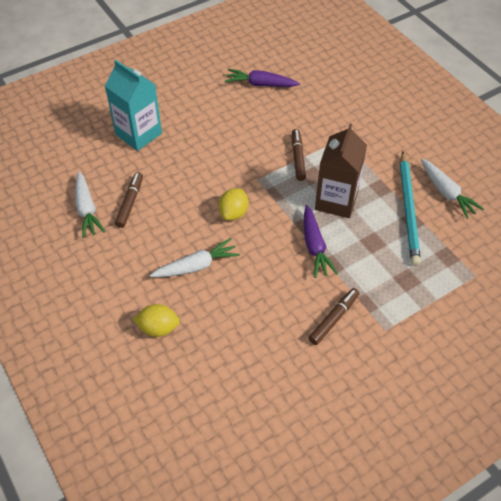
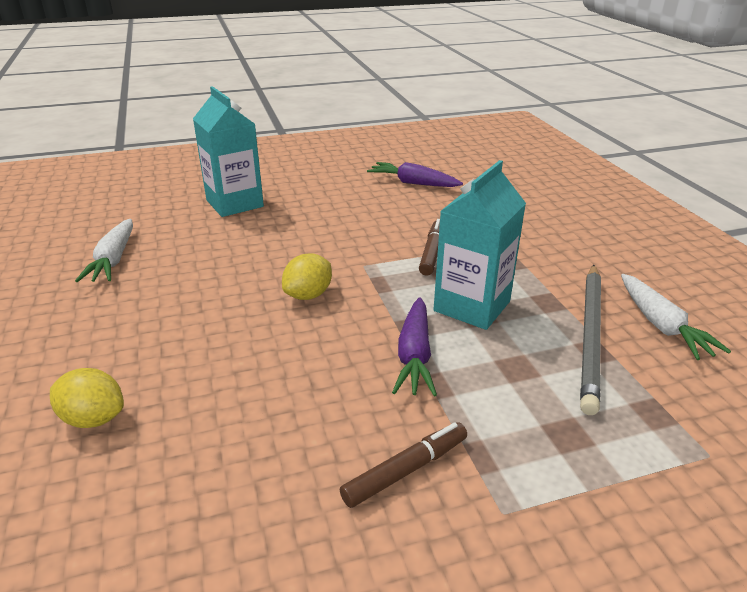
camera: 15 degrees right, 20 degrees down
(130, 203) = (173, 262): brown marker -> none
(196, 266) = (213, 346): white carrot -> none
(336, 201) = (472, 306): brown carton -> turquoise carton
(408, 209) = (590, 335): turquoise pencil -> grey pencil

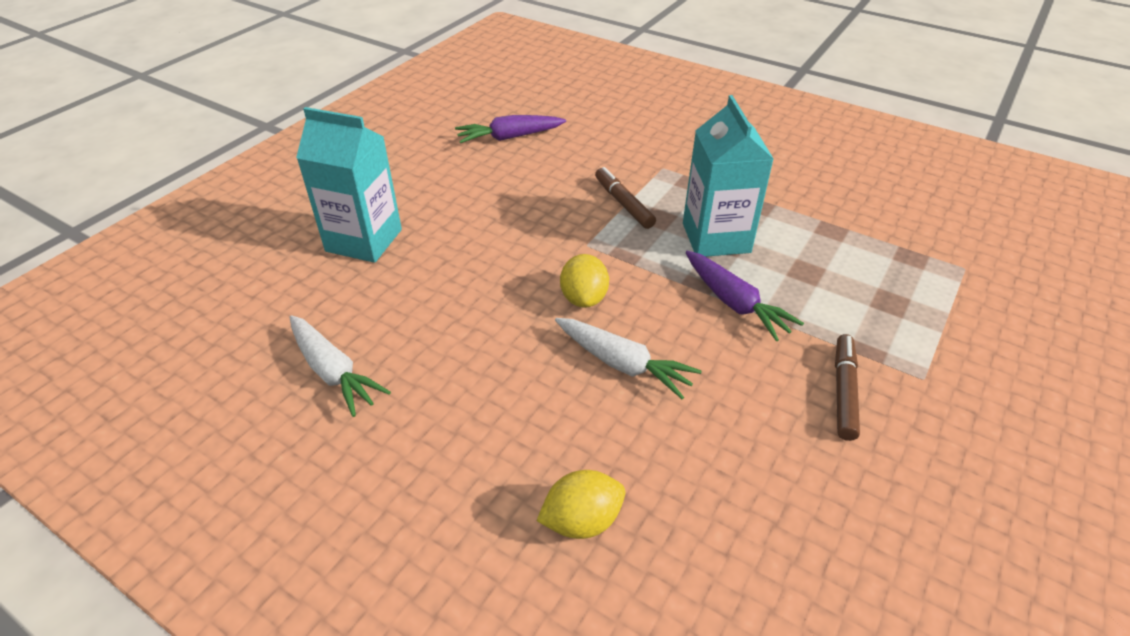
camera: 40 degrees left, 10 degrees up
(590, 335) = (815, 219): grey pencil -> none
(661, 325) = (842, 187): white carrot -> white carrot (622, 364)

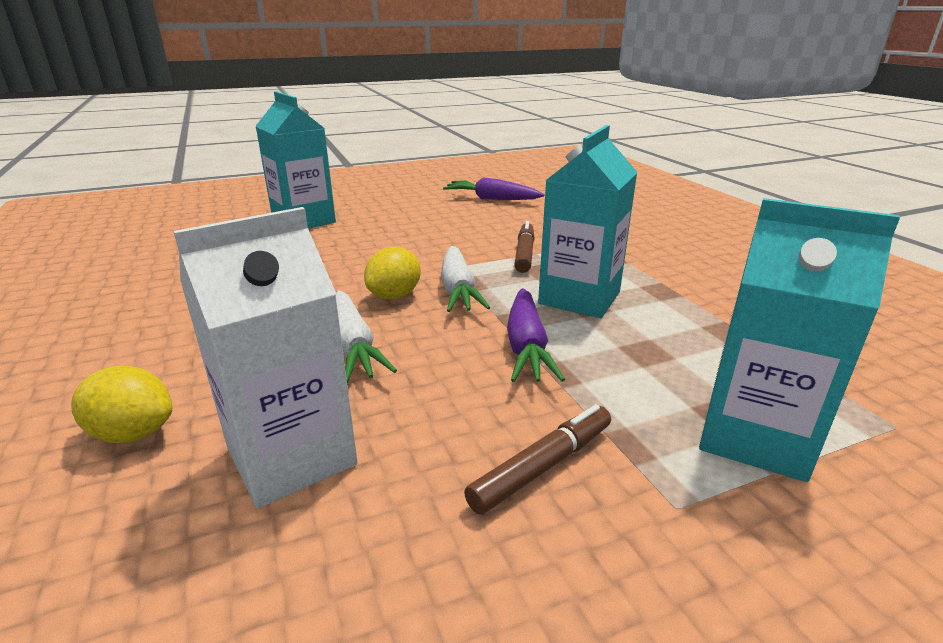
camera: 35 degrees right, 15 degrees down
(333, 371) = (166, 273): white carrot -> white carrot (458, 290)
(707, 470) = (291, 456): none -> white carton
(915, 310) = (755, 436): none -> turquoise carton

